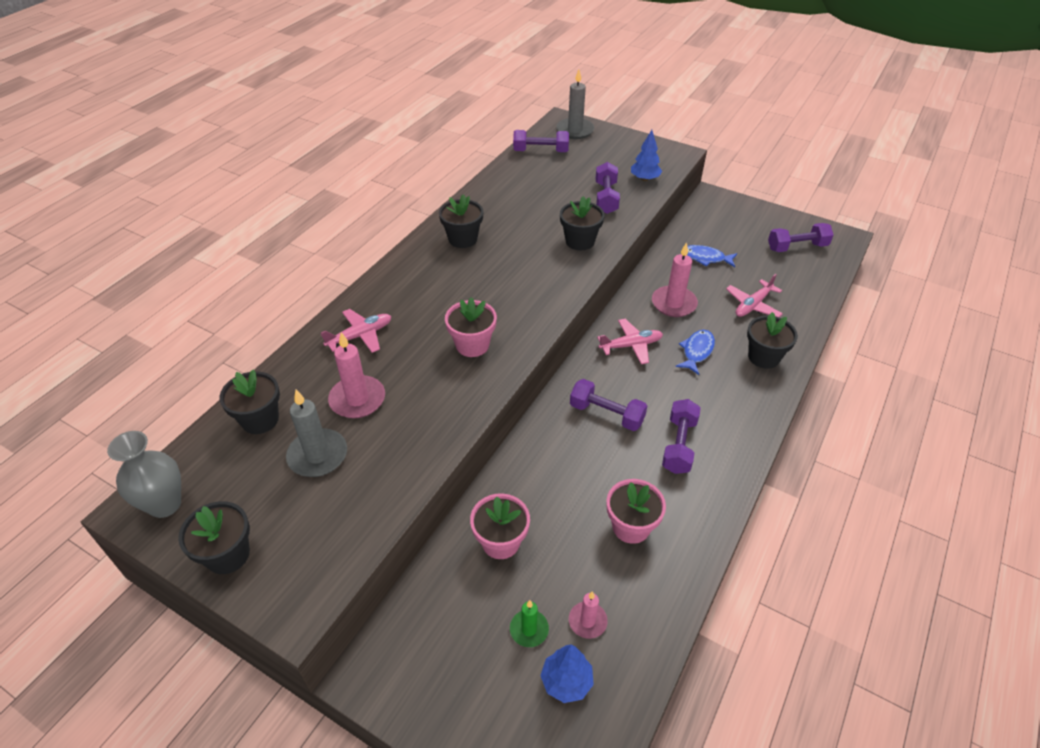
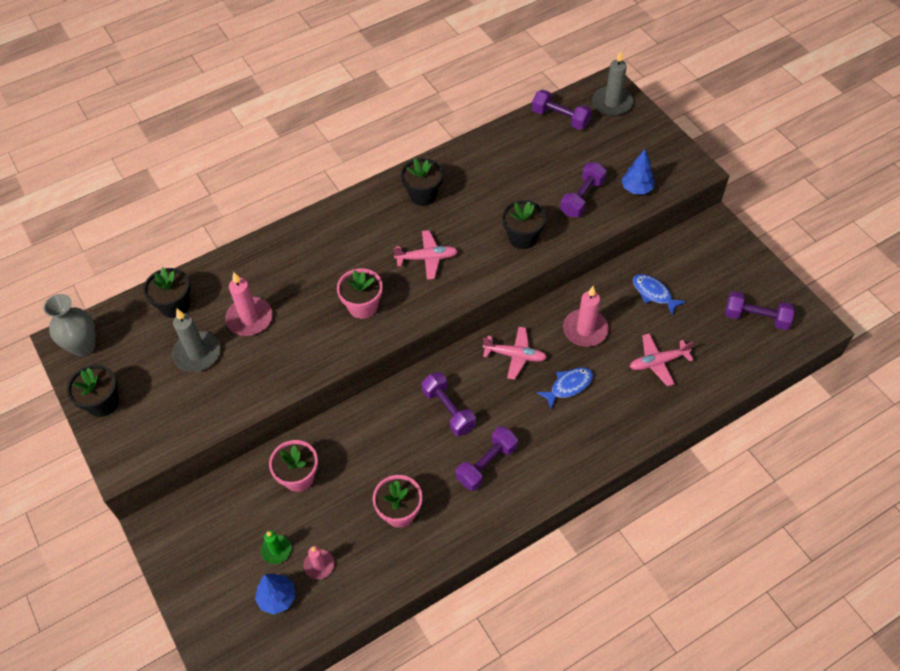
camera: 30 degrees right, 10 degrees up
(360, 336) = (284, 261): pink plane -> pink plane (427, 258)
(763, 357) = (624, 418): black flower pot -> none

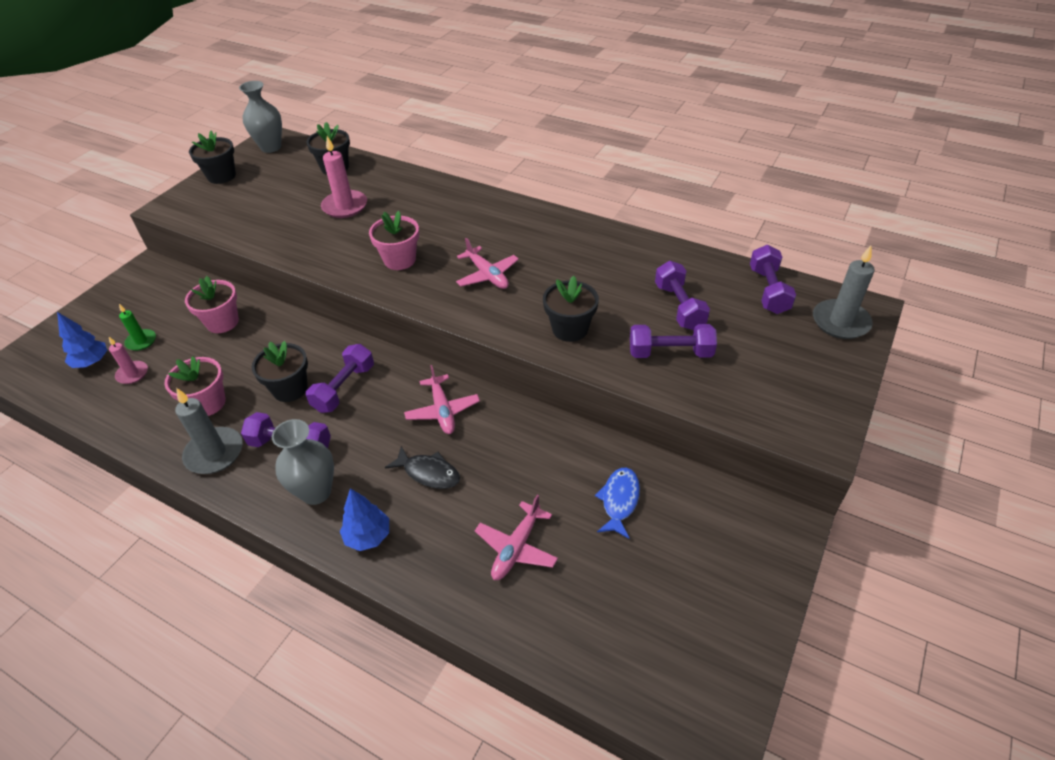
camera: 60 degrees right, 10 degrees down
(197, 353) = (292, 197): grey candle -> grey candle (214, 453)
(423, 195) = (564, 241): black flower pot -> black flower pot (290, 389)
(544, 461) = (316, 492): none -> grey vase
(568, 386) = (428, 473): blue fish -> black fish
(585, 330) = (517, 456): pink candle -> none
(636, 189) = (730, 394): blue tree -> blue tree (368, 536)
(658, 362) = (516, 548): pink plane -> pink plane turned 105 degrees counterclockwise
(756, 318) = (669, 638): purple dumbbell -> purple dumbbell (679, 307)

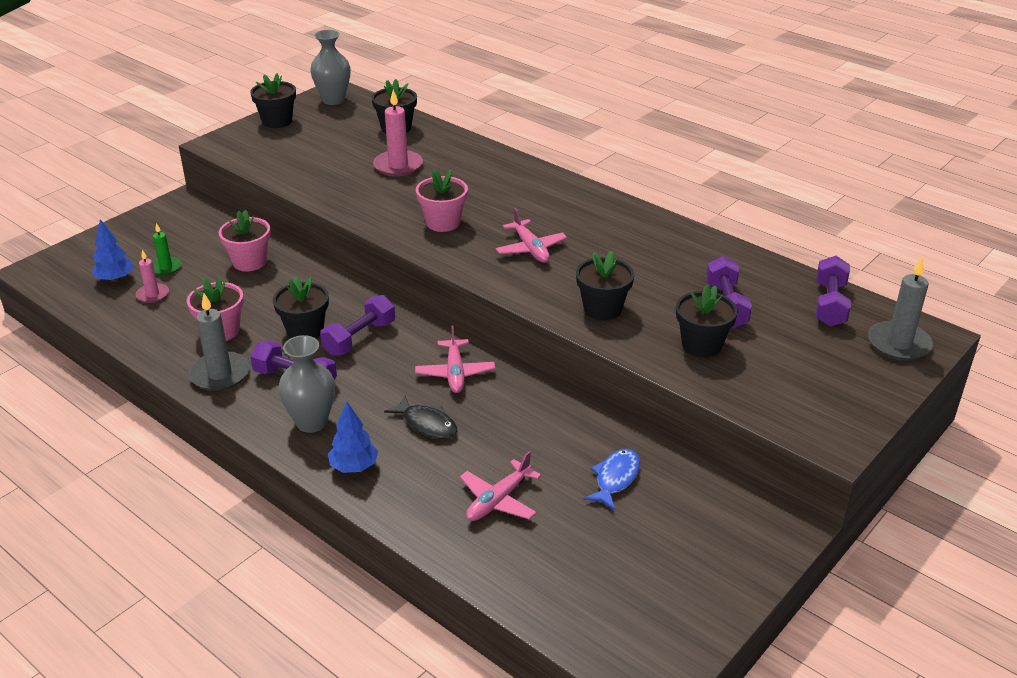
camera: 10 degrees right, 10 degrees down
(670, 353) = (701, 345): purple dumbbell -> black flower pot

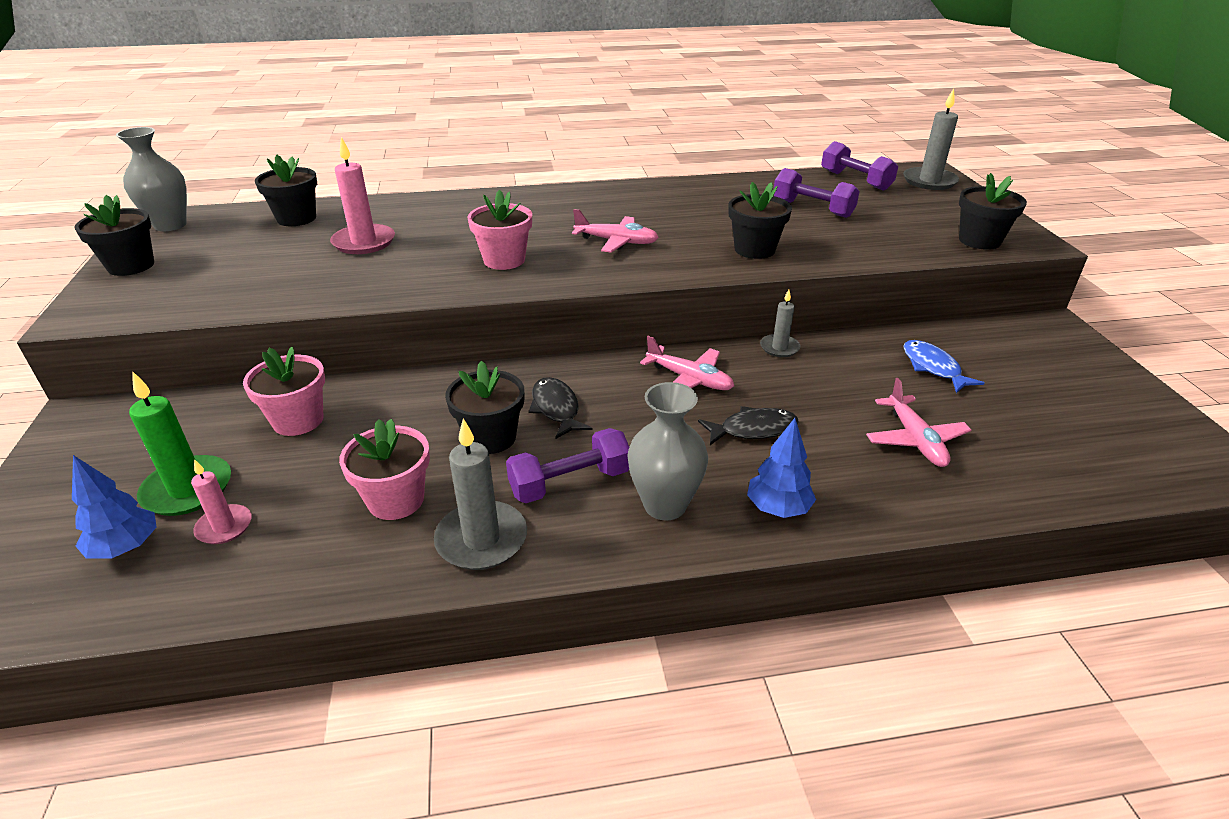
camera: 50 degrees left, 0 degrees up
(166, 267) = (187, 489): green candle -> green candle, size x1.68
(359, 338) = (556, 408): purple dumbbell -> black fish
(548, 394) = (779, 348): none -> grey candle
(701, 345) = (856, 235): black flower pot -> black flower pot (979, 241)

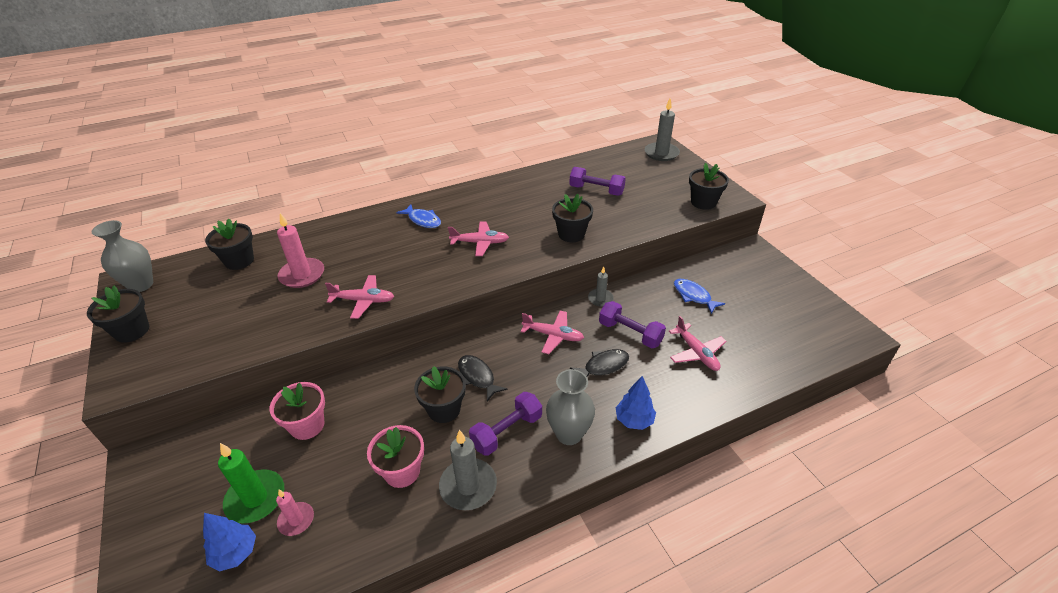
camera: 15 degrees left, 5 degrees up
(427, 279) = (363, 301): none -> pink plane
(504, 260) = (410, 273): pink flower pot -> none
(549, 209) = (423, 220): none -> blue fish
(855, 180) = (616, 160): purple dumbbell -> purple dumbbell (630, 333)

